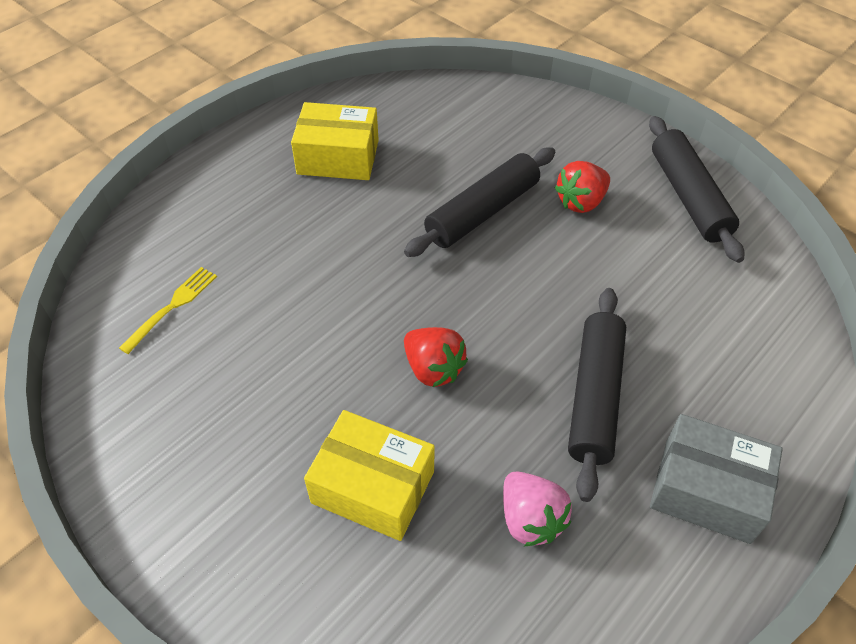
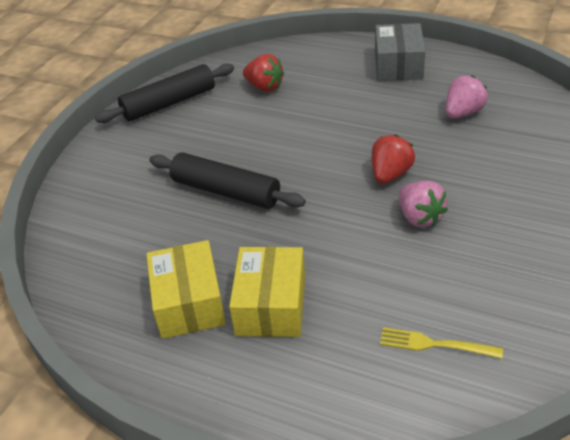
camera: 105 degrees left, 10 degrees down
(341, 366) = (419, 217): none -> pink strawberry
(373, 487) = (495, 173): yellow box -> yellow box (271, 305)
(581, 202) = (193, 146): red strawberry -> red strawberry (264, 87)
(595, 397) = (365, 108): black rolling pin -> none

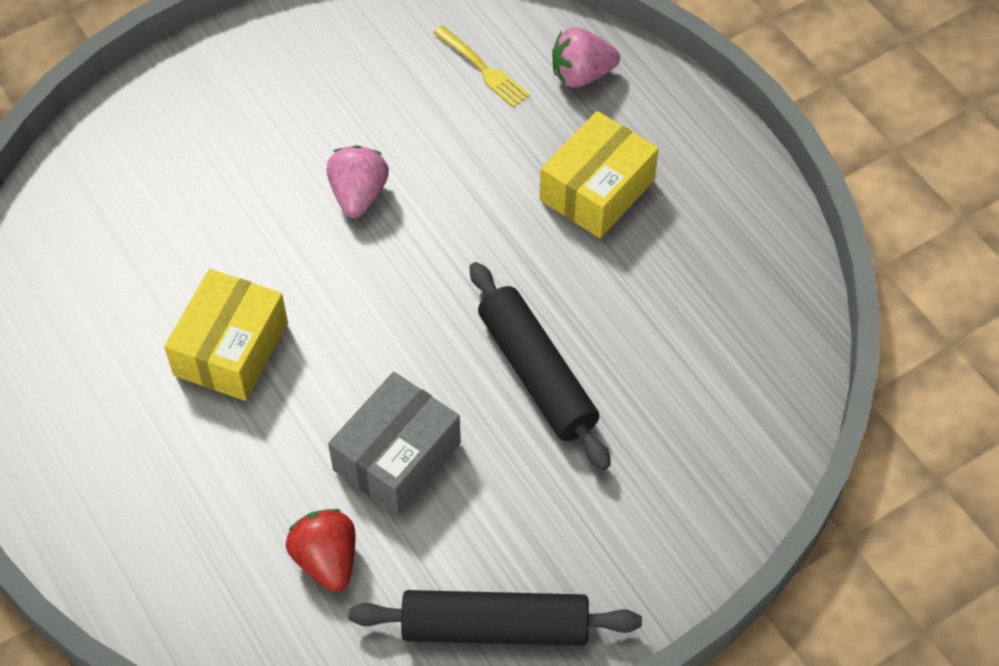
camera: 150 degrees left, 15 degrees up
(189, 302) = (677, 242): yellow box -> yellow box (231, 349)
(390, 174) = (327, 271): red strawberry -> none
(398, 65) = (97, 466): grey box -> grey box (397, 456)
(462, 113) = (135, 309): pink strawberry -> pink strawberry (581, 75)

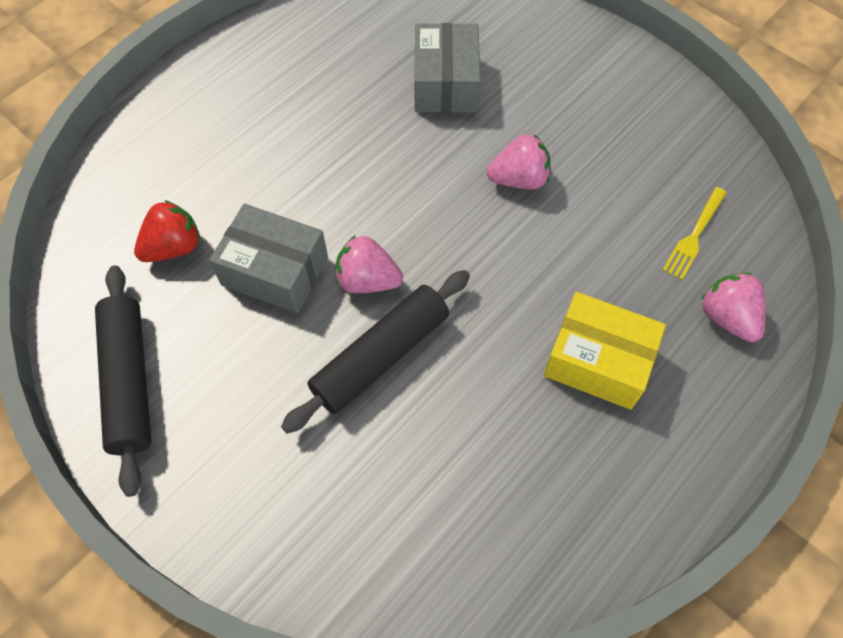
camera: 75 degrees right, 5 degrees up
(192, 229) = (446, 84): none -> grey box
(231, 349) = (346, 137): yellow box -> none
(440, 367) = (367, 280): none -> pink strawberry

